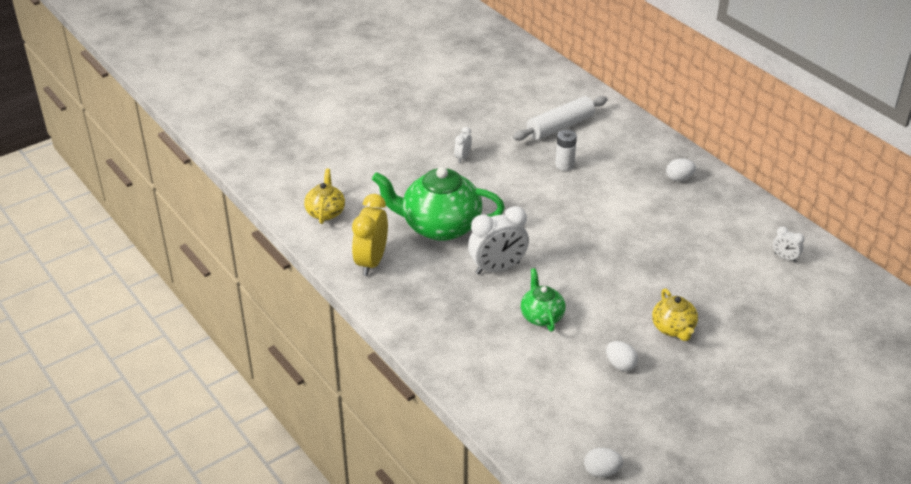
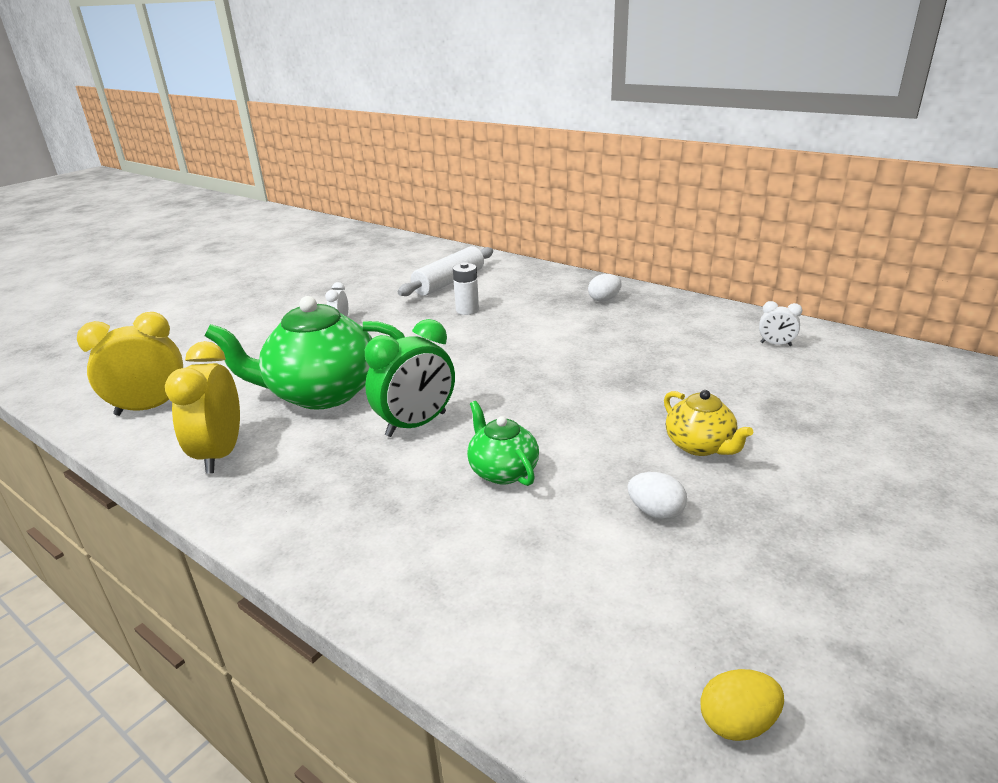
camera: 15 degrees left, 10 degrees down
(325, 212) = (150, 408): yellow teapot -> yellow clock
(497, 268) = (416, 424): white clock -> green clock
(601, 471) = (737, 723): white egg -> yellow egg

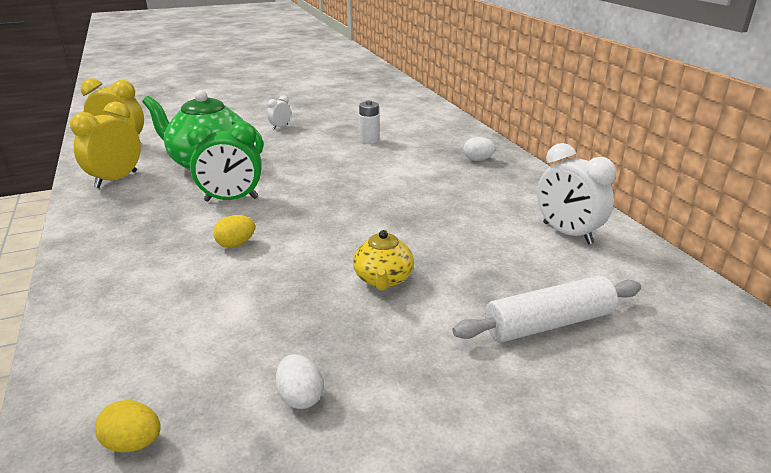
camera: 30 degrees right, 0 degrees up
(449, 282) = (386, 119): white rolling pin -> white rolling pin (548, 323)
(502, 471) = (236, 244): green teapot -> yellow egg
(655, 512) = (284, 307): white egg -> white egg (300, 397)
(776, 344) = (567, 233): white clock -> white clock, size x2.01

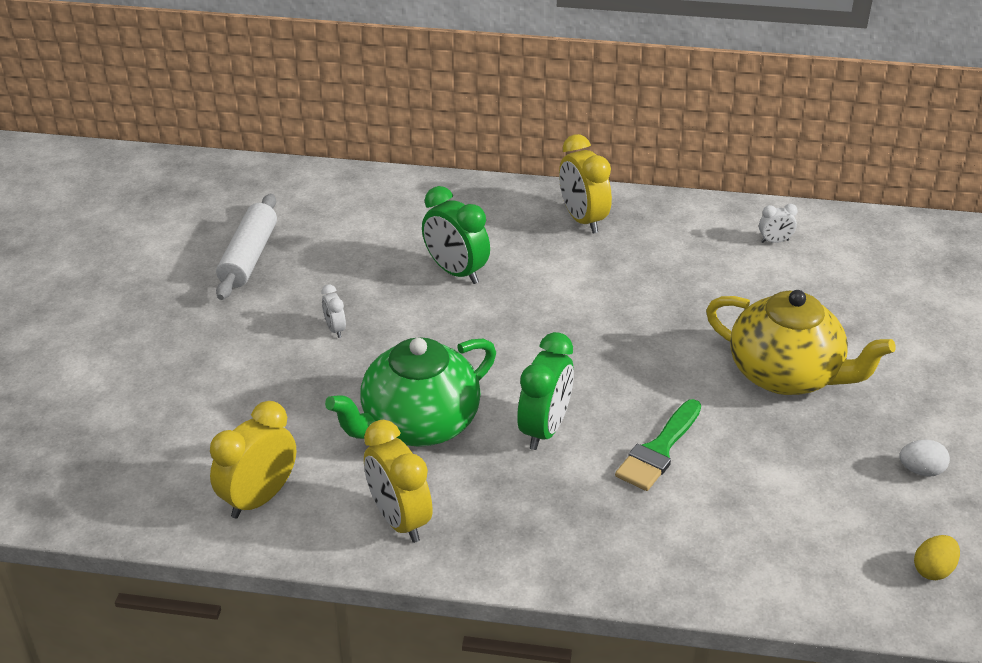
camera: 60 degrees left, 10 degrees up
(236, 244) = (659, 450): yellow egg -> green brush
(369, 140) = (456, 272): white battery -> green clock
(383, 280) = (786, 375): yellow teapot -> yellow teapot, size x1.92
(478, 160) = (582, 219): white egg -> yellow clock
(548, 323) = (896, 315): white rolling pin -> white rolling pin (249, 257)
(567, 233) = (774, 241): white clock -> white clock, size x0.50

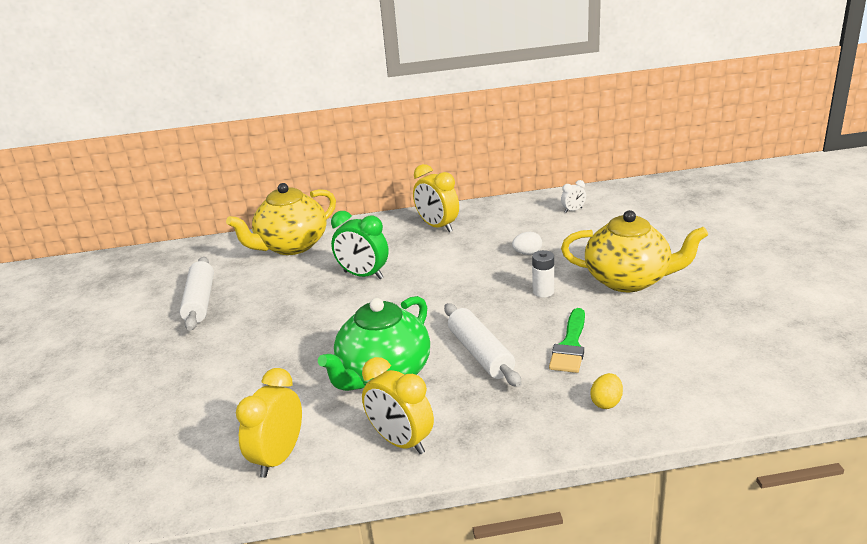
camera: 15 degrees left, 10 degrees down
(335, 329) = (288, 330): white clock -> none
(387, 200) = (291, 246): none -> yellow teapot
(545, 429) = (480, 353): green clock -> white rolling pin
(666, 361) = (543, 292): none -> white battery
(921, 470) = (754, 312): white egg -> white egg (527, 253)
(933, 569) = (804, 368): yellow egg -> yellow egg (606, 402)

